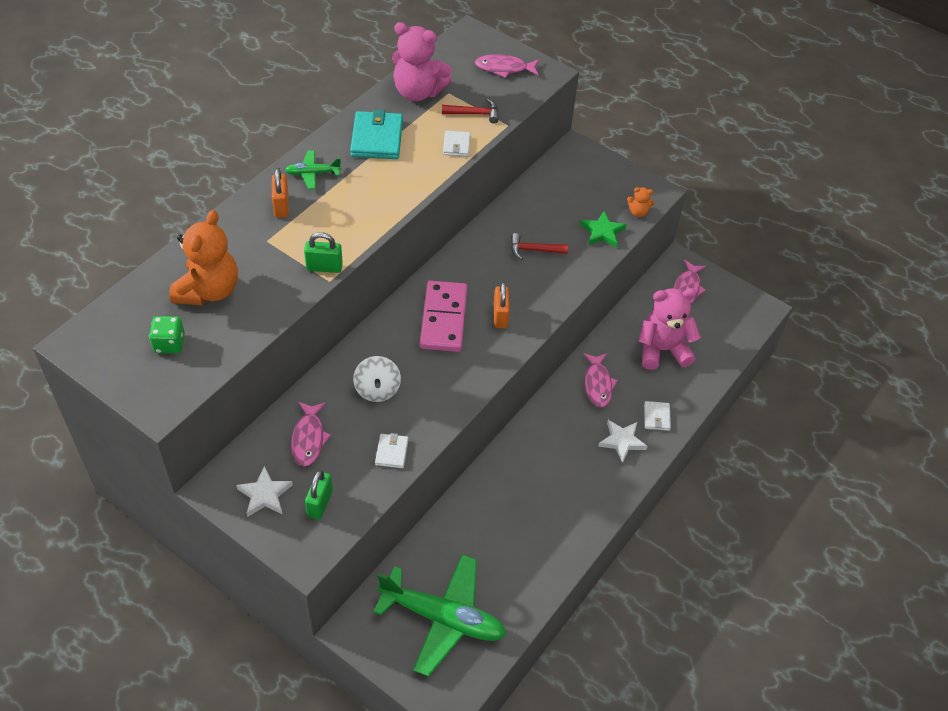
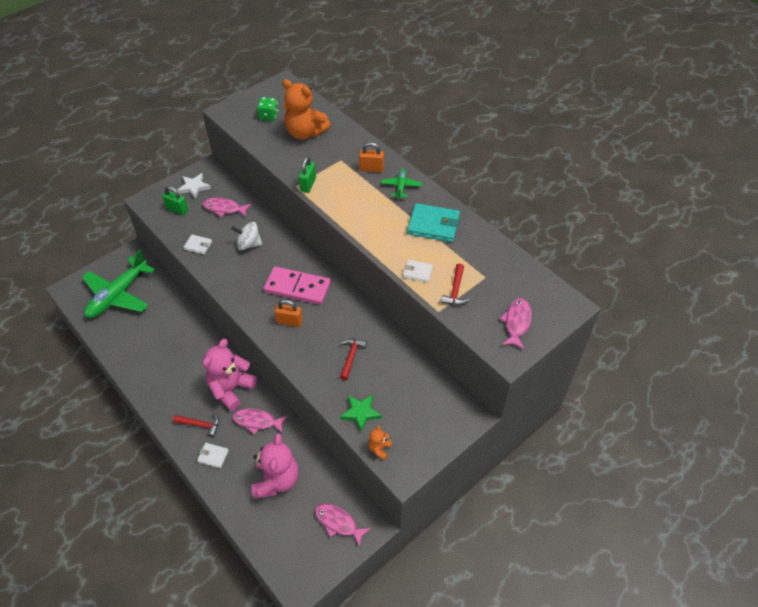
camera: 105 degrees right, 0 degrees up
(418, 92) = (487, 257): pink teddy bear -> pink teddy bear (231, 389)
(622, 441) = (200, 425): white star -> red hammer

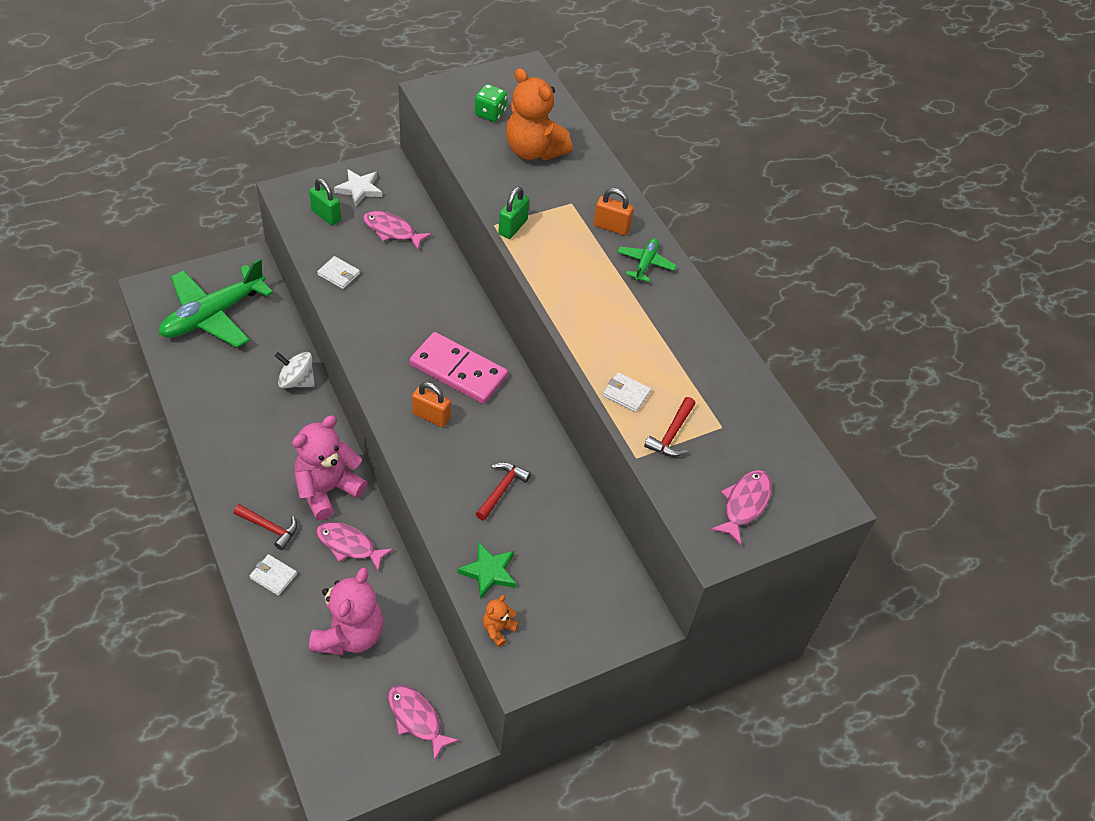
camera: 10 degrees right, 0 degrees up
(249, 244) = (410, 291): white spinning top -> white spinning top (297, 381)
(433, 225) = (673, 332): turquoise wallet -> none

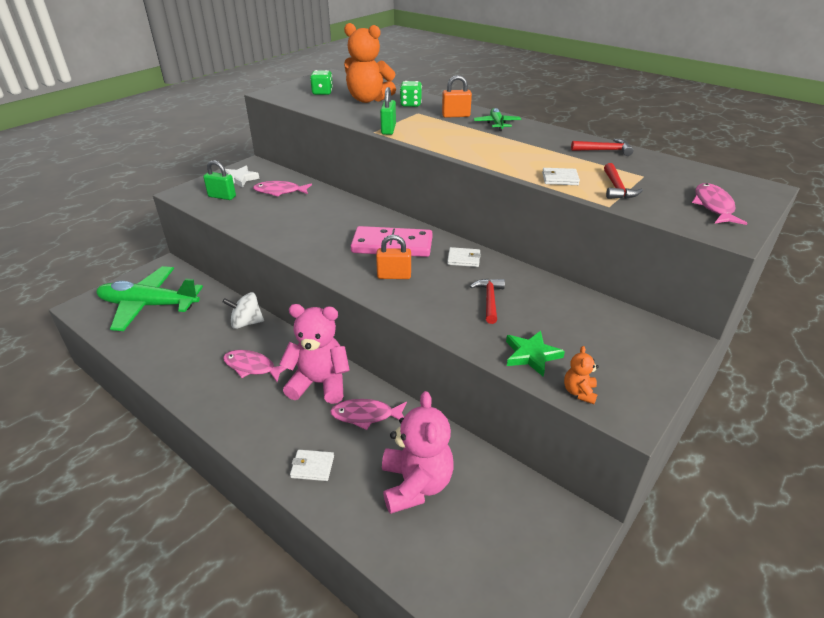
camera: 20 degrees left, 15 degrees down
(213, 315) = (149, 305): green plane -> green plane turned 75 degrees clockwise
(270, 528) = (285, 430): red hammer -> red hammer (604, 150)
(327, 489) = (319, 383): pink teddy bear -> pink teddy bear turned 75 degrees clockwise
(338, 274) = (254, 222): white wallet -> white wallet (463, 259)
(416, 719) = (529, 528): pink fish -> pink fish (252, 367)
(576, 181) = (410, 104): none -> green dice

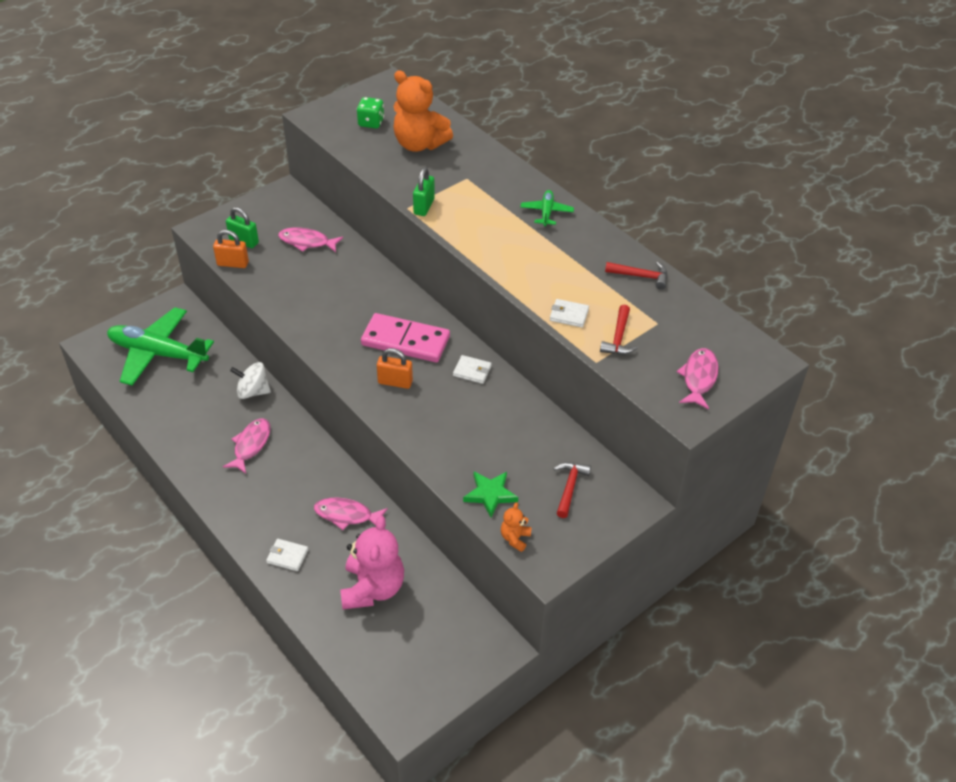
camera: 10 degrees right, 10 degrees up
(239, 179) = (266, 215): white star -> none
(252, 367) = (251, 445): pink fish -> pink fish turned 75 degrees clockwise
(319, 383) = (311, 474): pink teddy bear -> none
(410, 104) = (464, 160): green dice -> none
(456, 115) = (507, 190): orange padlock -> orange padlock (233, 263)
(489, 300) = (477, 426): red hammer -> red hammer (569, 487)

